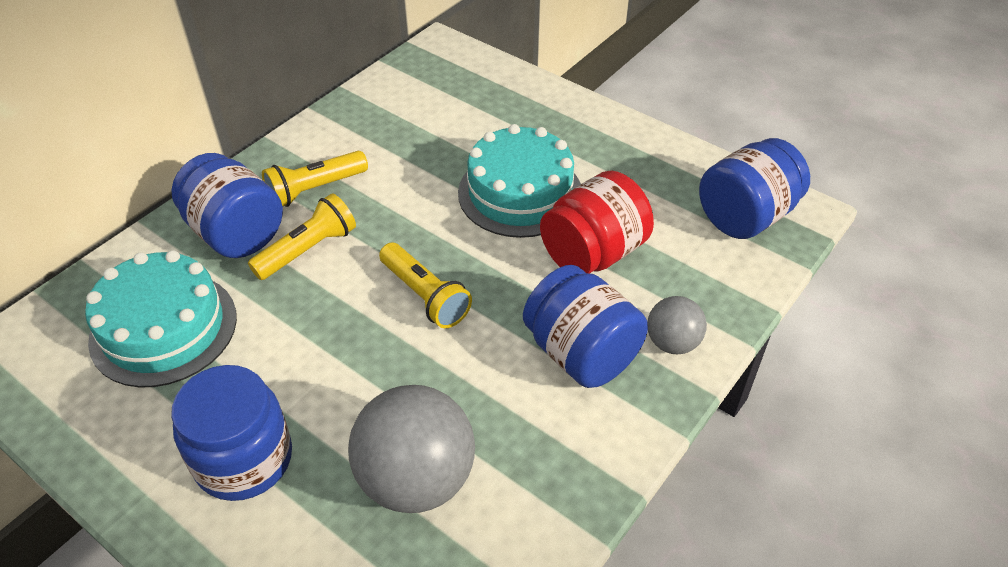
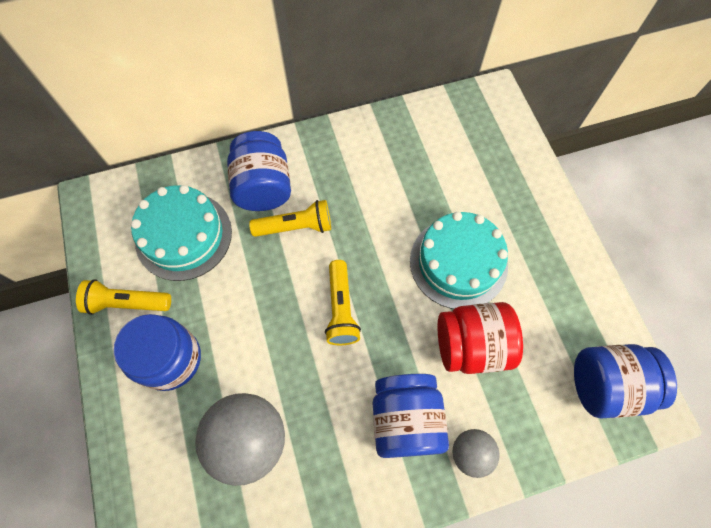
camera: 35 degrees right, 20 degrees up
(315, 189) = (330, 179): yellow flashlight -> yellow flashlight (127, 303)

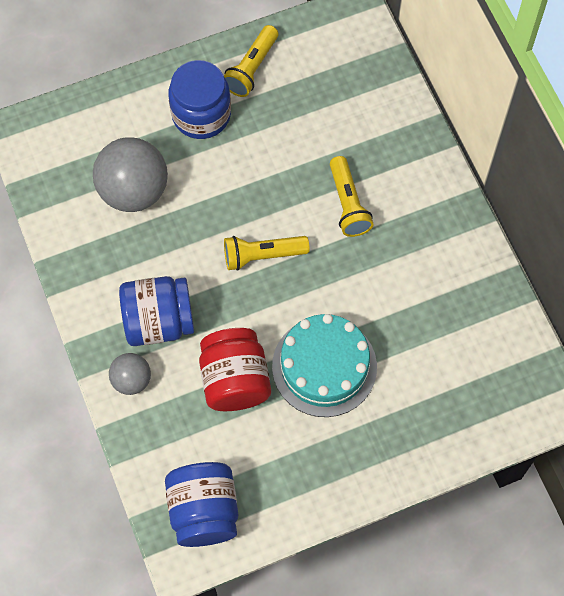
camera: 85 degrees right, 0 degrees up
(127, 303) = (251, 68): yellow flashlight -> yellow flashlight turned 150 degrees counterclockwise
(183, 236) = (326, 102): turquoise cake -> none
(263, 187) = (391, 167): blue jar -> none

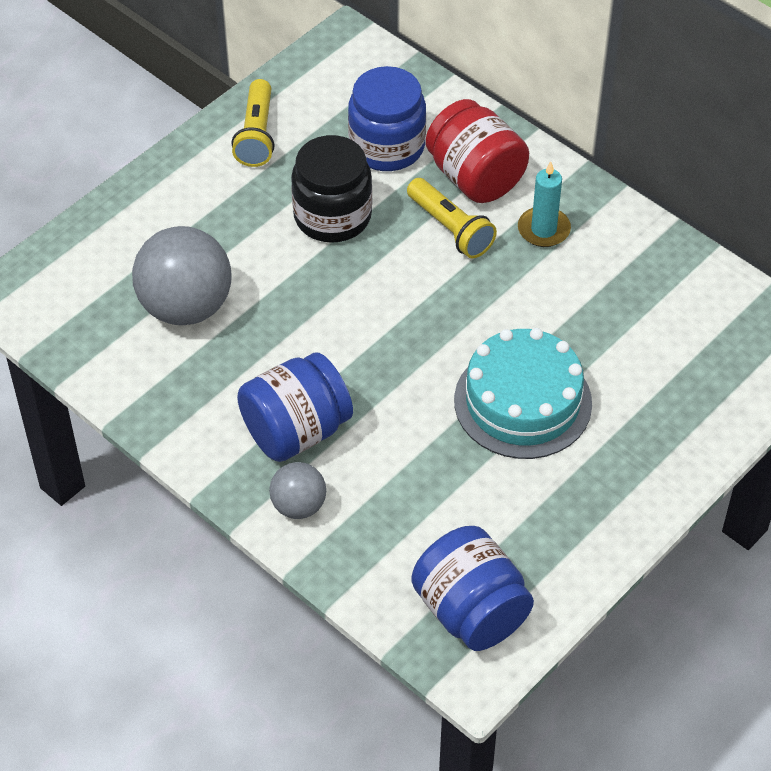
camera: 25 degrees left, 15 degrees down
(201, 114) = (223, 201): blue jar -> blue jar (387, 146)
(235, 380) = (425, 457): red jar -> red jar (475, 177)
(262, 255) = (381, 316): yellow flashlight -> none
(270, 159) = (332, 216): none -> black jar
(414, 232) = (543, 229): none -> turquoise candle

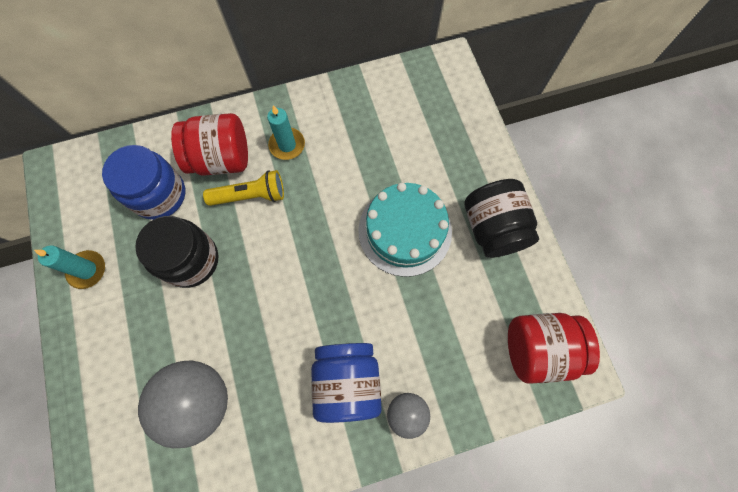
camera: 60 degrees left, 20 degrees up
(256, 135) = (87, 270): yellow flashlight -> turquoise candle
(471, 611) = (538, 349): blue jar -> red jar
(599, 495) = (493, 228): none -> black jar

